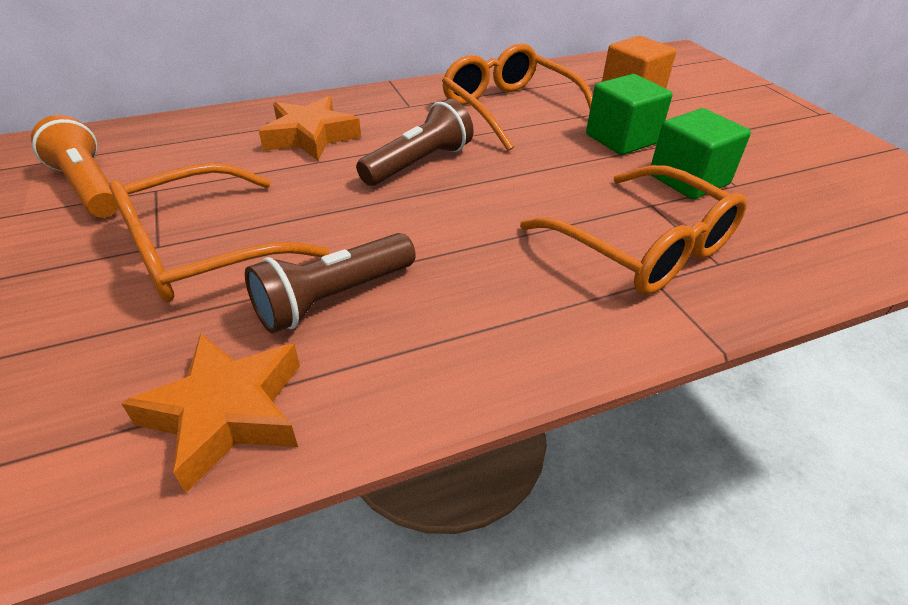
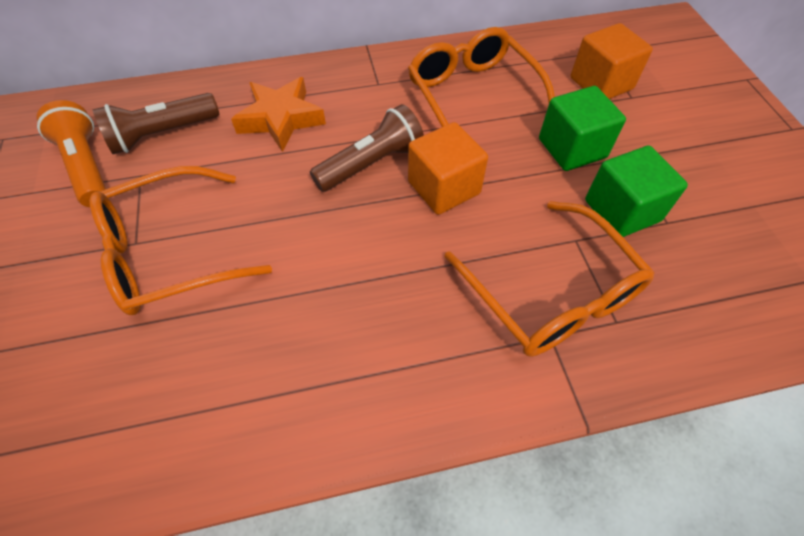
camera: 10 degrees right, 15 degrees up
(227, 413) = (168, 430): orange star -> none
(333, 298) = (268, 321): brown flashlight -> brown flashlight (162, 134)
(501, 176) = (444, 187): none -> orange cube

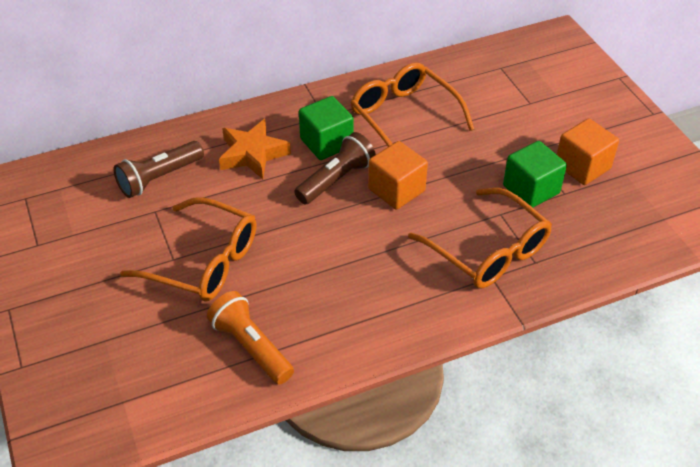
camera: 10 degrees left, 10 degrees down
(86, 166) = (108, 210): orange flashlight -> orange flashlight (251, 347)
(171, 252) = (203, 261): orange glasses -> orange glasses turned 120 degrees counterclockwise
(572, 148) = (488, 149): green cube -> green cube (326, 143)
(601, 83) = (504, 94): orange cube -> orange cube (582, 166)

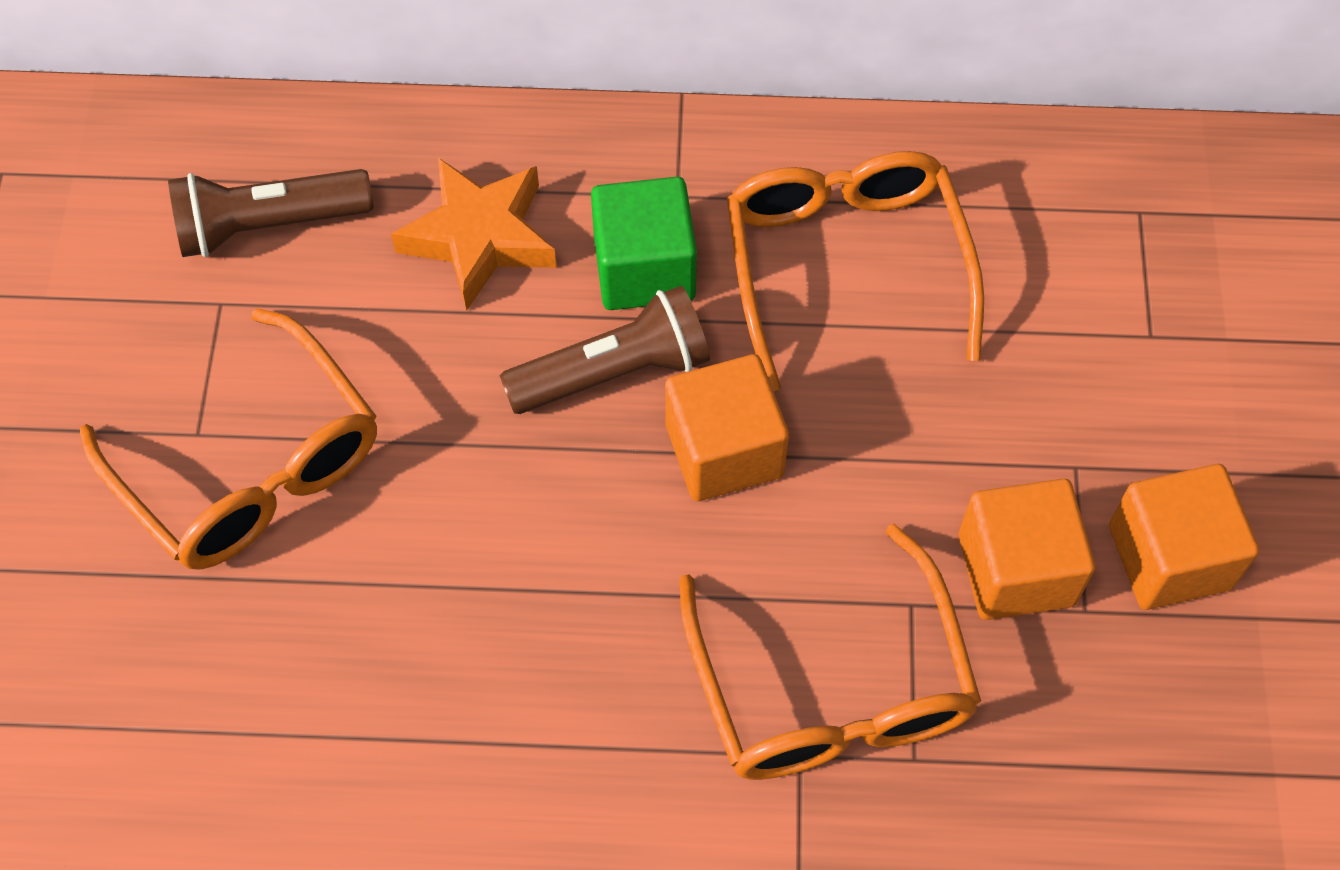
camera: 25 degrees right, 15 degrees up
(251, 347) = (235, 707): orange flashlight -> none
(531, 189) = (1016, 569): green cube -> orange cube

